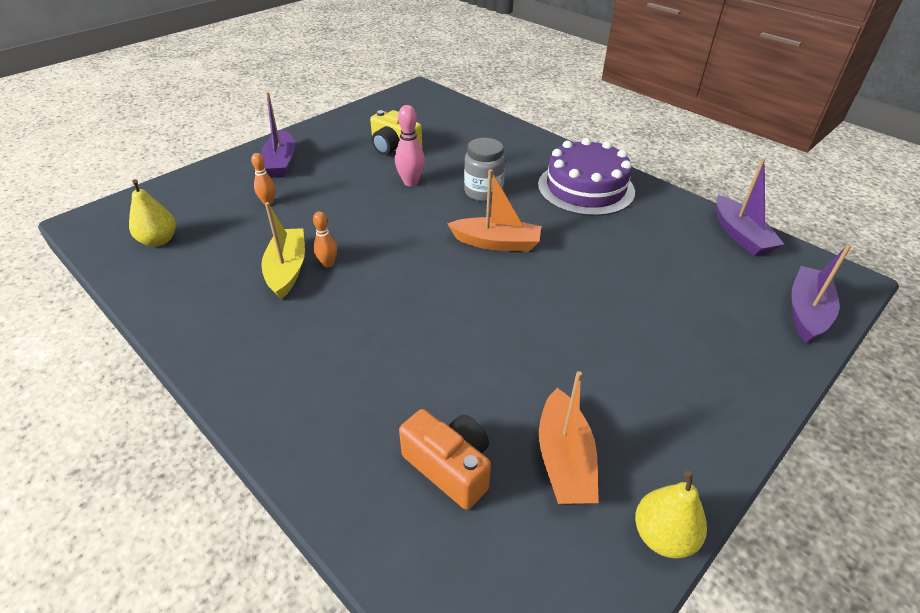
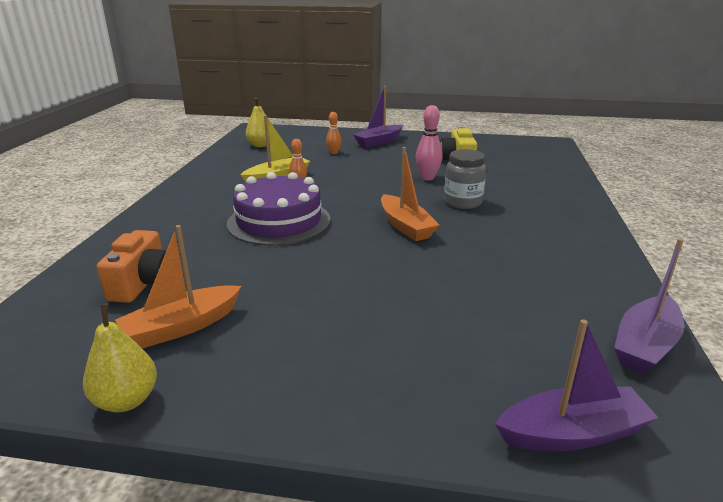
camera: 55 degrees right, 15 degrees down
(585, 188) = (553, 238): purple cake -> purple cake (279, 221)

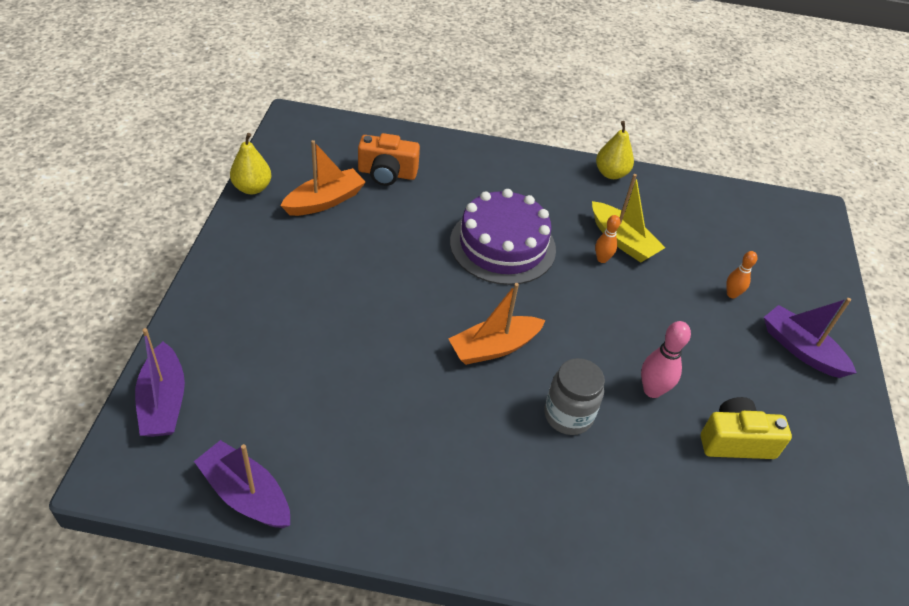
camera: 85 degrees right, 20 degrees up
(182, 327) = (325, 201): orange boat -> orange boat turned 90 degrees clockwise
(261, 145) = (742, 221): yellow pear -> yellow pear (611, 173)

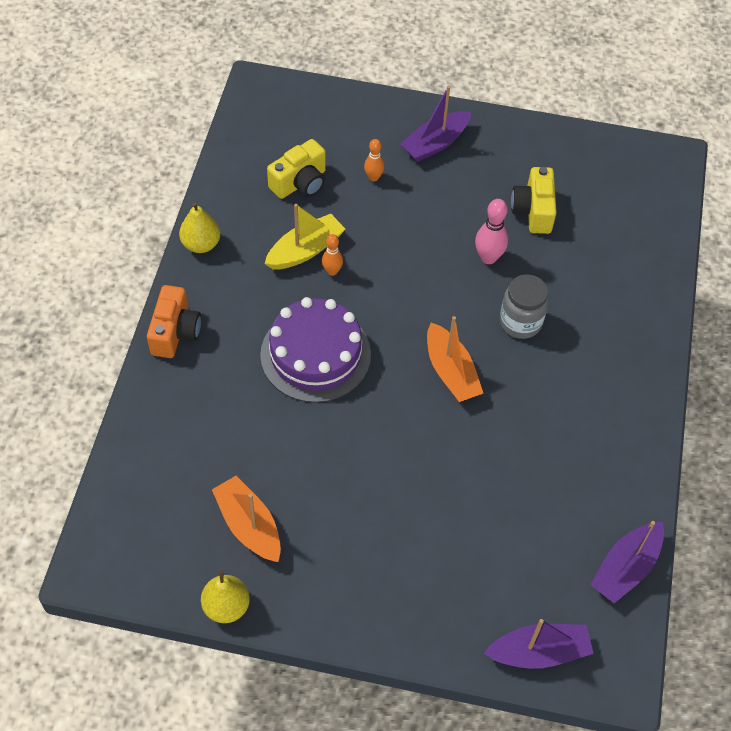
camera: 85 degrees left, 10 degrees up
(387, 173) = (200, 462): orange camera -> orange camera (175, 332)
(704, 238) = (300, 183): none -> yellow camera

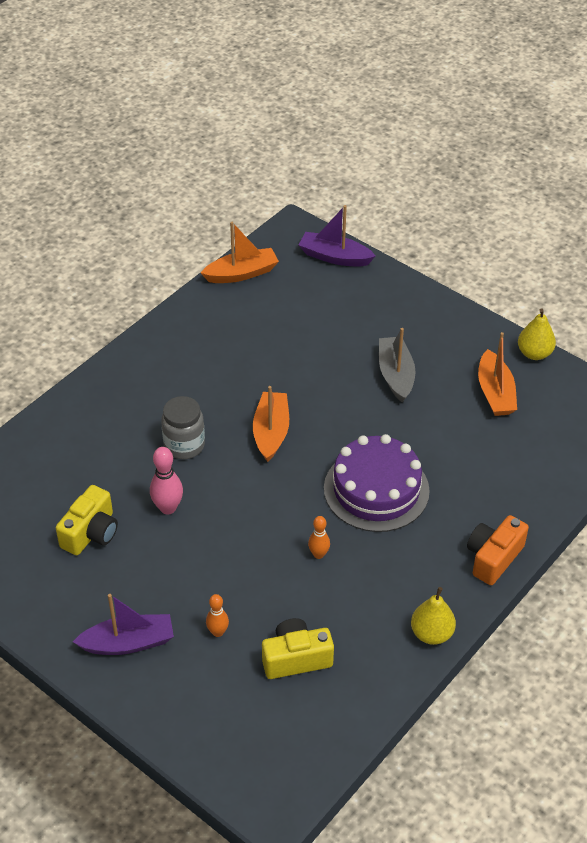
camera: 150 degrees left, 10 degrees down
(305, 250) = (332, 585): yellow boat -> none
(367, 500) = (395, 375): none -> grey boat
(626, 568) = (241, 273): purple boat -> orange boat

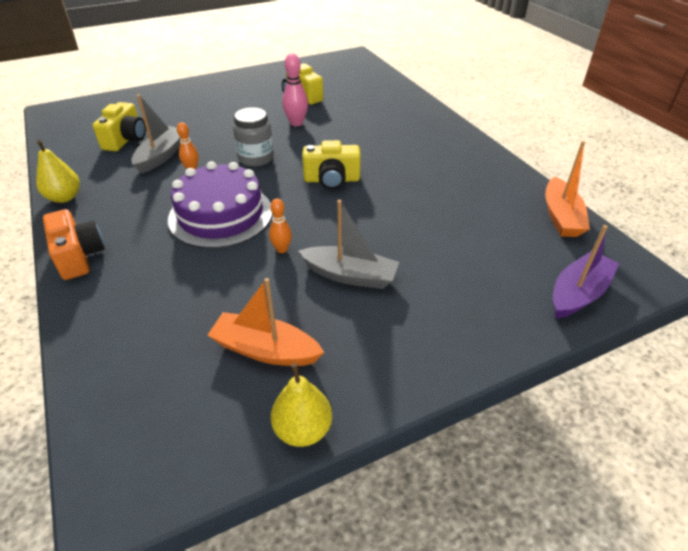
camera: 115 degrees right, 5 degrees down
(128, 643) = (209, 93): purple boat -> none
(184, 445) = (349, 140): grey jar -> grey jar (256, 158)
(218, 632) = (180, 119): orange bowling pin -> orange bowling pin (282, 249)
(271, 432) = (332, 180): orange boat -> yellow camera
(310, 598) = (161, 156): none -> grey boat

